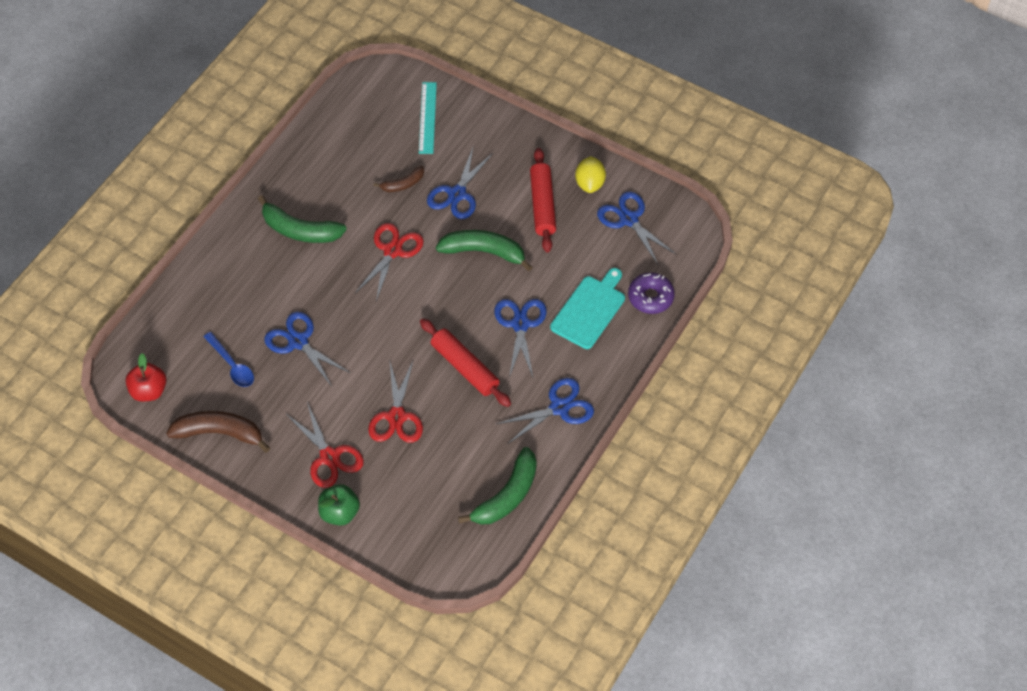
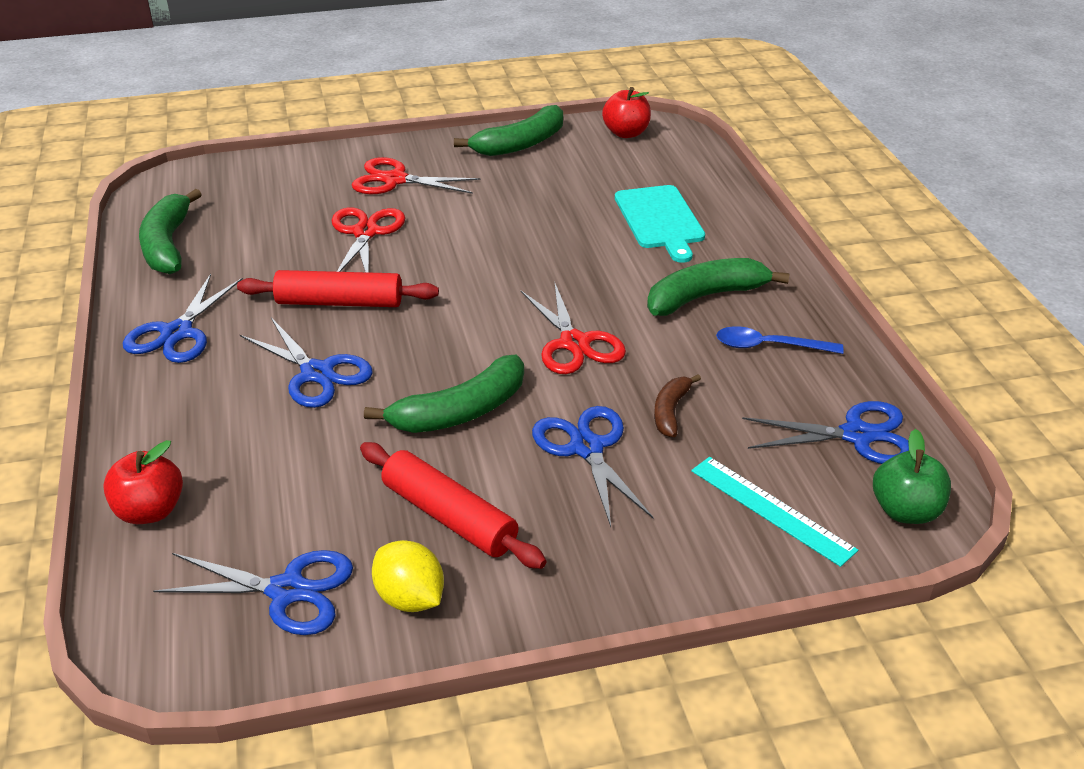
camera: 135 degrees right, 20 degrees down
(219, 433) = (520, 144): brown banana -> green banana
(232, 365) = (585, 180): blue spoon -> blue spoon (769, 346)
(298, 341) = (551, 224): blue scissors -> blue scissors (857, 435)
(339, 512) = (334, 159): green apple -> green apple (905, 511)
(396, 417) = (365, 232): red scissors -> red scissors turned 45 degrees clockwise
(589, 310) = (234, 441): turquoise cutting board -> turquoise cutting board (660, 220)
(650, 297) = (150, 511): purple donut -> red apple

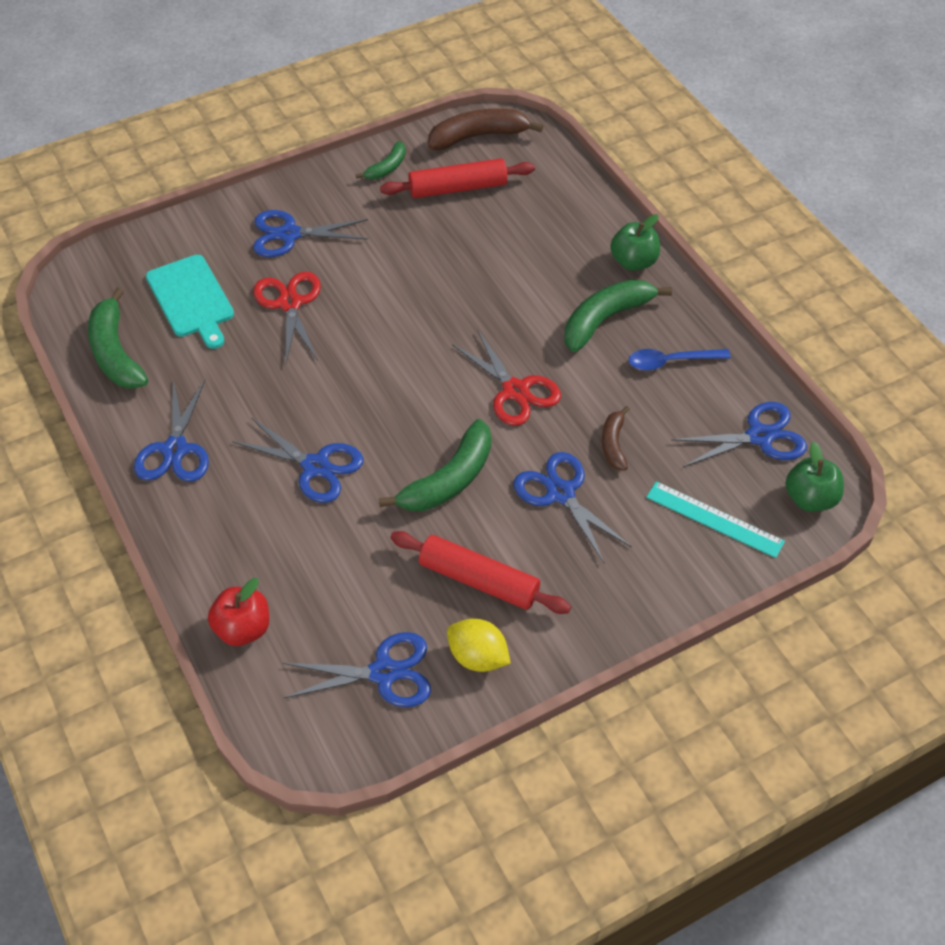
camera: 15 degrees left, 15 degrees up
(339, 302) = (301, 387): red rolling pin -> red rolling pin (458, 188)
(395, 180) = (289, 234): red scissors -> blue scissors
(520, 144) = (387, 168): green banana -> green banana, size x0.56
(626, 133) = (478, 136): red apple -> brown banana
(660, 220) = (542, 239): turquoise cutting board -> turquoise cutting board (192, 299)
(756, 253) = (633, 262): none -> green apple

